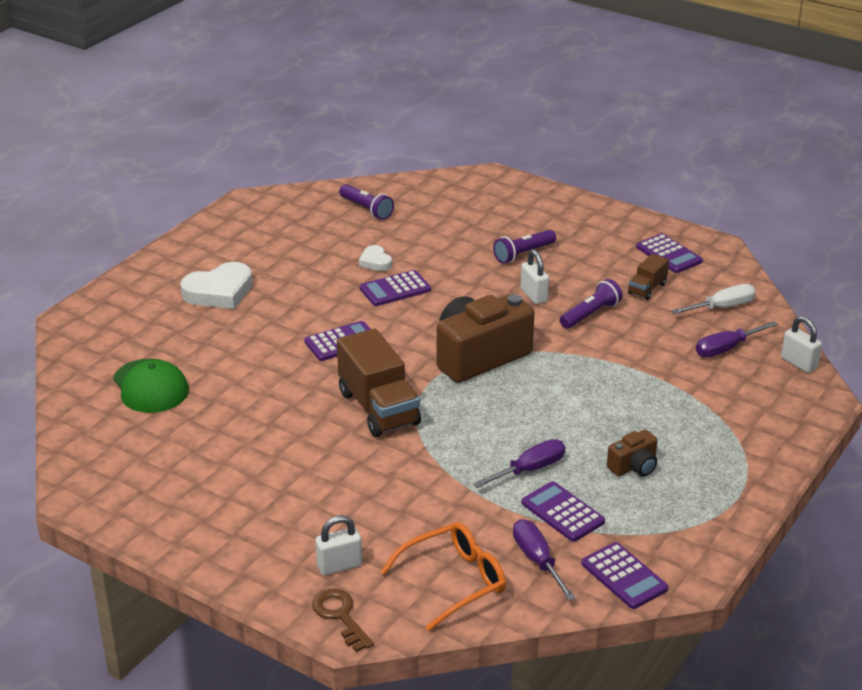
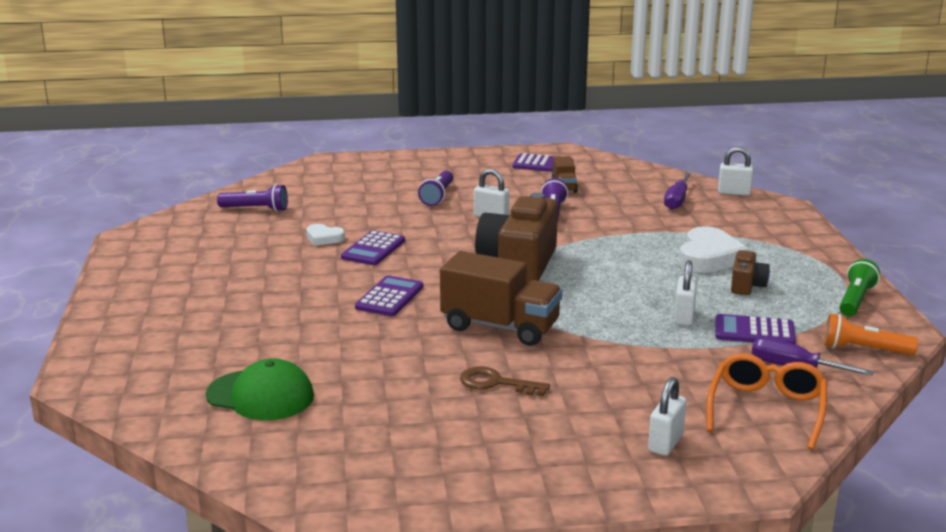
camera: 40 degrees left, 10 degrees down
(219, 292) = (210, 304): white heart -> white heart (709, 257)
(340, 616) = (731, 476): brown key -> brown key (496, 383)
(529, 470) = (684, 317): purple screwdriver -> white padlock
(624, 576) = (864, 349): purple calculator -> orange flashlight
(704, 529) = (855, 300): none -> green flashlight
(722, 307) = (632, 180): white screwdriver -> none

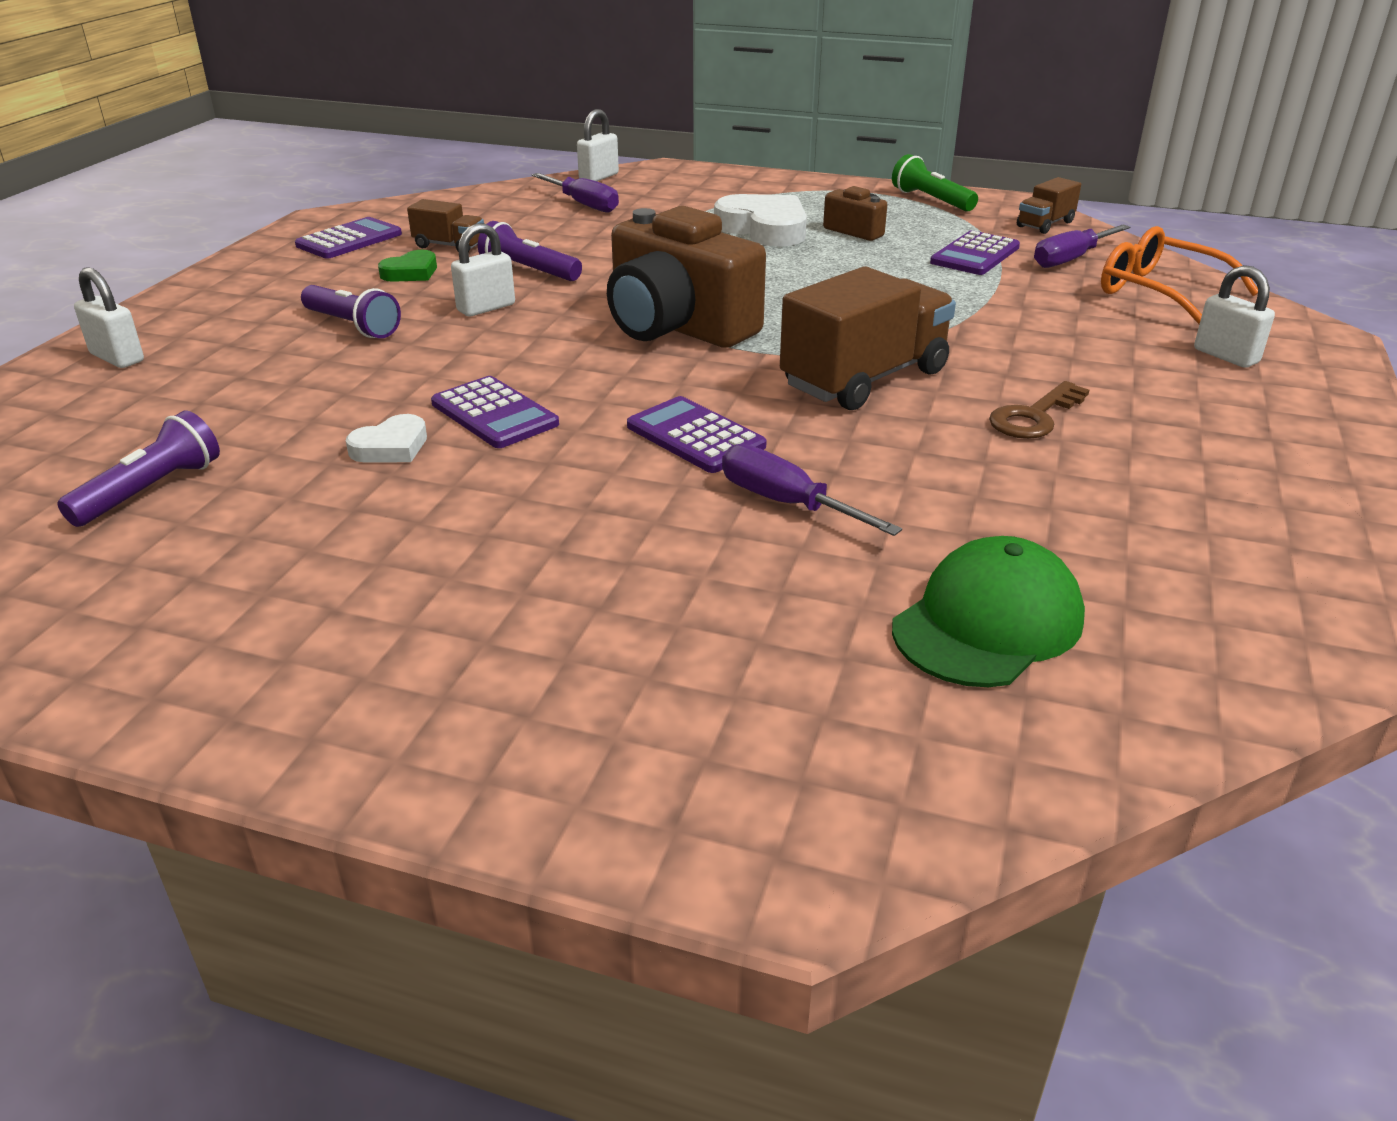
camera: 65 degrees left, 10 degrees up
(338, 331) = (786, 503): none -> purple screwdriver
(516, 189) = (411, 272): none -> green heart
(684, 317) = (914, 276): white padlock -> white padlock (117, 358)
(864, 349) = (1045, 224): orange flashlight -> brown truck

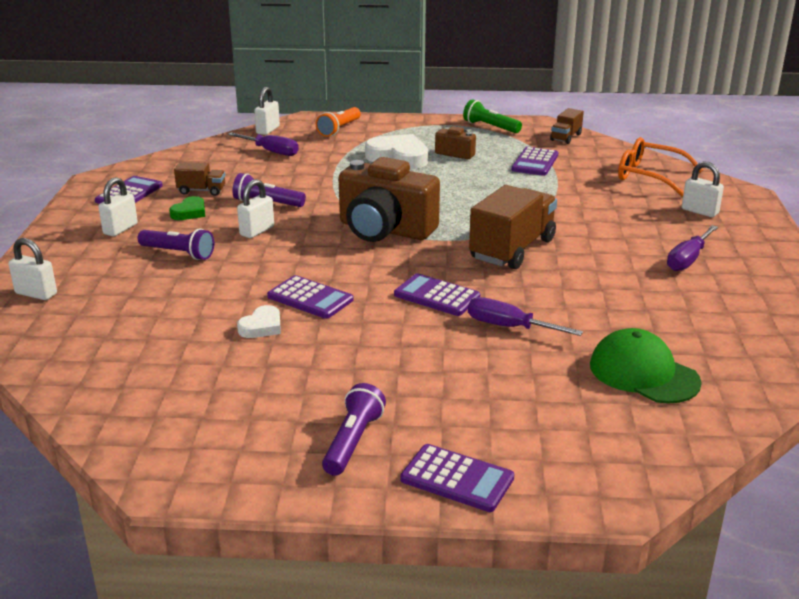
camera: 15 degrees left, 5 degrees down
(151, 490) = (133, 373): purple flashlight -> purple flashlight (353, 441)
(300, 284) = (120, 229): none -> white padlock
(528, 766) = (457, 479): none -> purple calculator
(701, 184) = (339, 129): none -> orange flashlight
(988, 623) = (643, 373): green cap -> green cap turned 75 degrees counterclockwise
(1034, 417) = (615, 260): brown key -> none
(1070, 259) = (591, 159): purple screwdriver -> purple screwdriver (688, 259)

